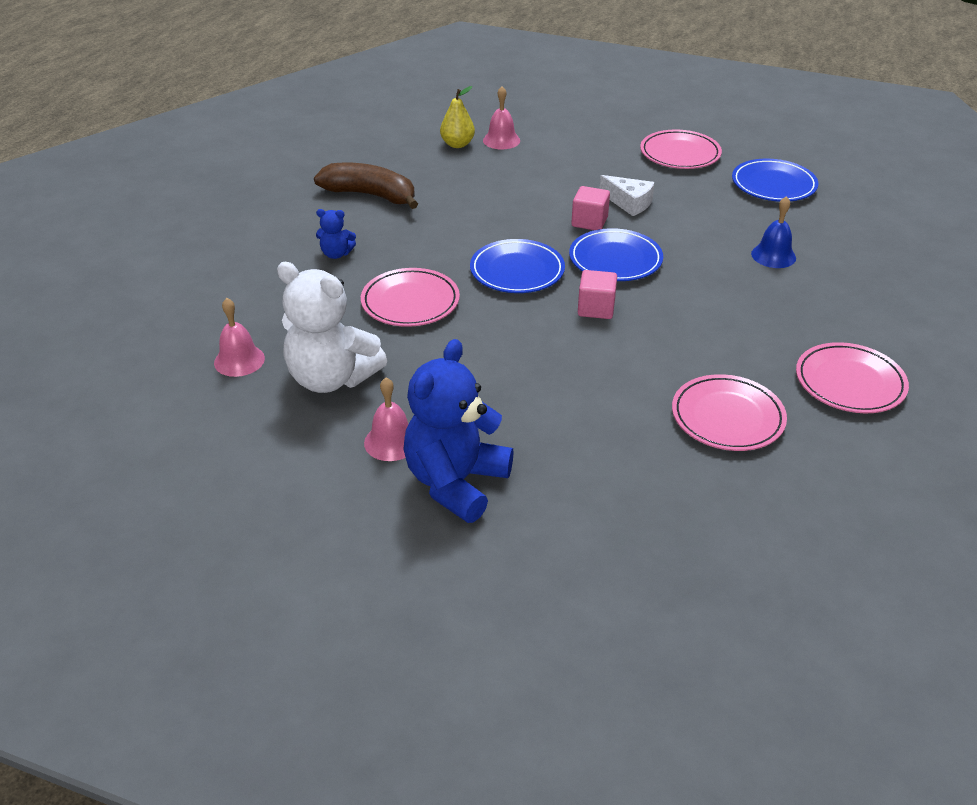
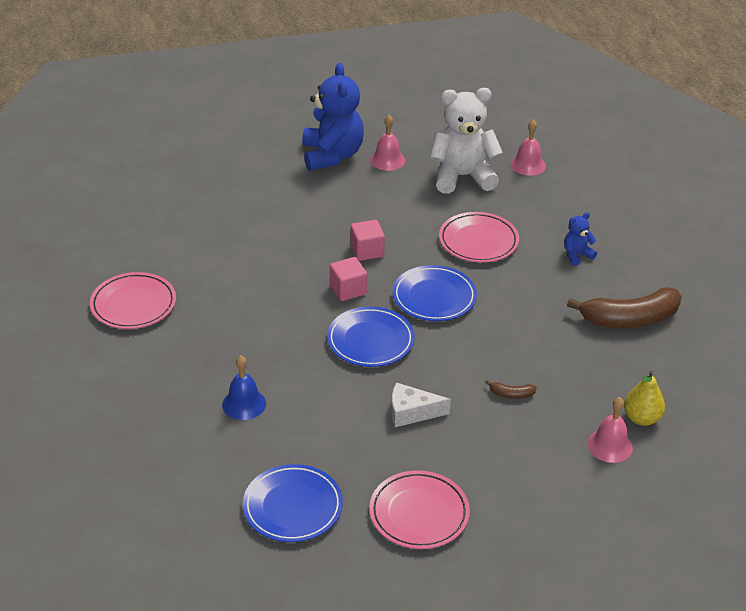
camera: 145 degrees right, 0 degrees up
(535, 186) = (511, 394): none -> brown banana
(589, 222) = (425, 372): pink cube -> pink cube (367, 251)
(727, 417) = (205, 248): pink plate -> none

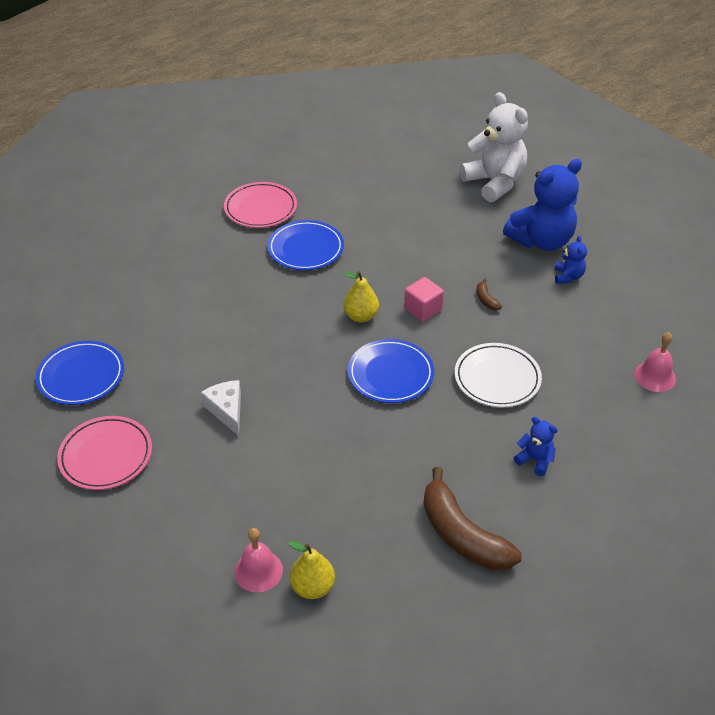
camera: 65 degrees right, 5 degrees up
(244, 404) = (182, 307): blue bell -> none
(348, 290) = (361, 316): pink cube -> yellow pear
(370, 341) = (303, 353): blue plate -> blue plate (306, 249)
(387, 160) = (568, 277): pink bell -> blue teddy bear
(462, 177) = (589, 335): white teddy bear -> white teddy bear (494, 183)
(478, 241) = (497, 378): pink plate -> white plate
(511, 394) = (289, 472): brown banana -> brown banana (486, 300)

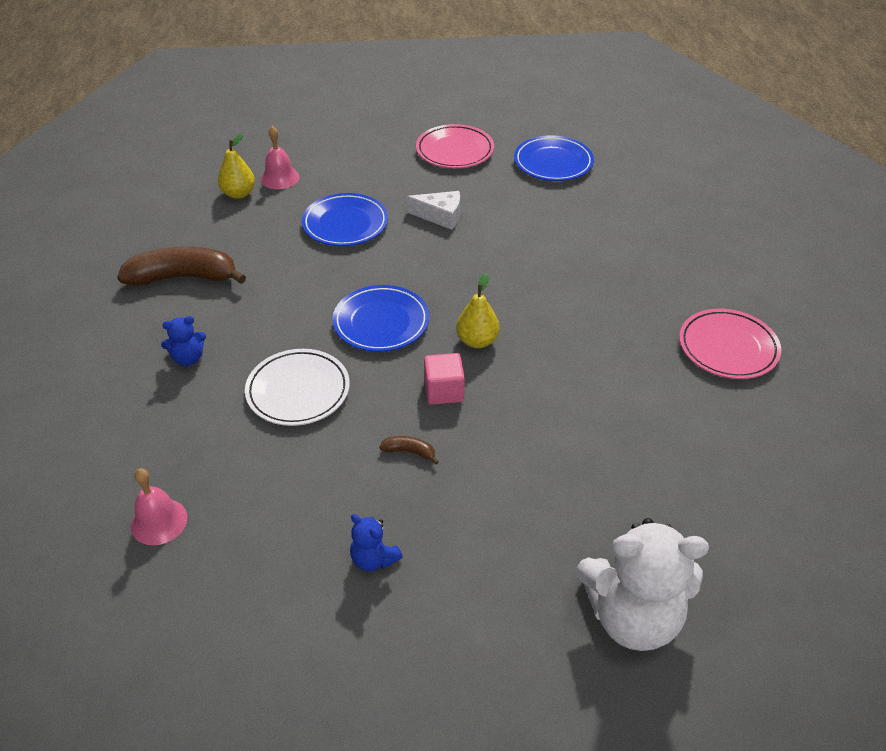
camera: 125 degrees right, 0 degrees up
(306, 249) = (622, 351): blue plate -> blue plate (345, 224)
(541, 241) = (462, 581): blue teddy bear -> none

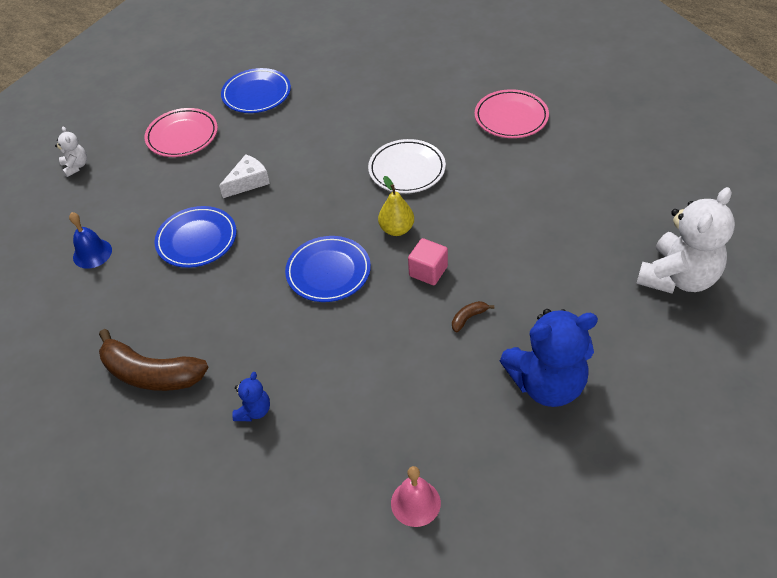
camera: 50 degrees left, 5 degrees up
(184, 277) = (151, 374): brown banana -> brown banana turned 105 degrees counterclockwise
(239, 194) = (82, 289): yellow pear -> none
(280, 178) = (92, 253): pink bell -> blue bell
(298, 391) = (354, 354): white plate -> white plate (407, 169)
(362, 118) = (76, 166): none -> white teddy bear
(373, 559) = (546, 384): blue teddy bear -> blue teddy bear, size x2.19

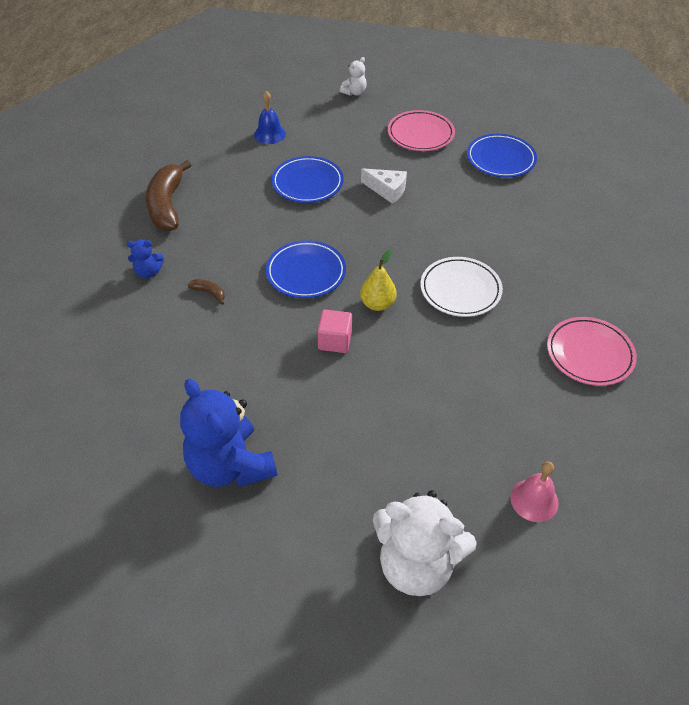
camera: 65 degrees right, 0 degrees up
(415, 503) = (83, 397): pink bell -> pink bell (534, 500)
(468, 318) = (289, 385): brown banana -> brown banana (209, 293)

